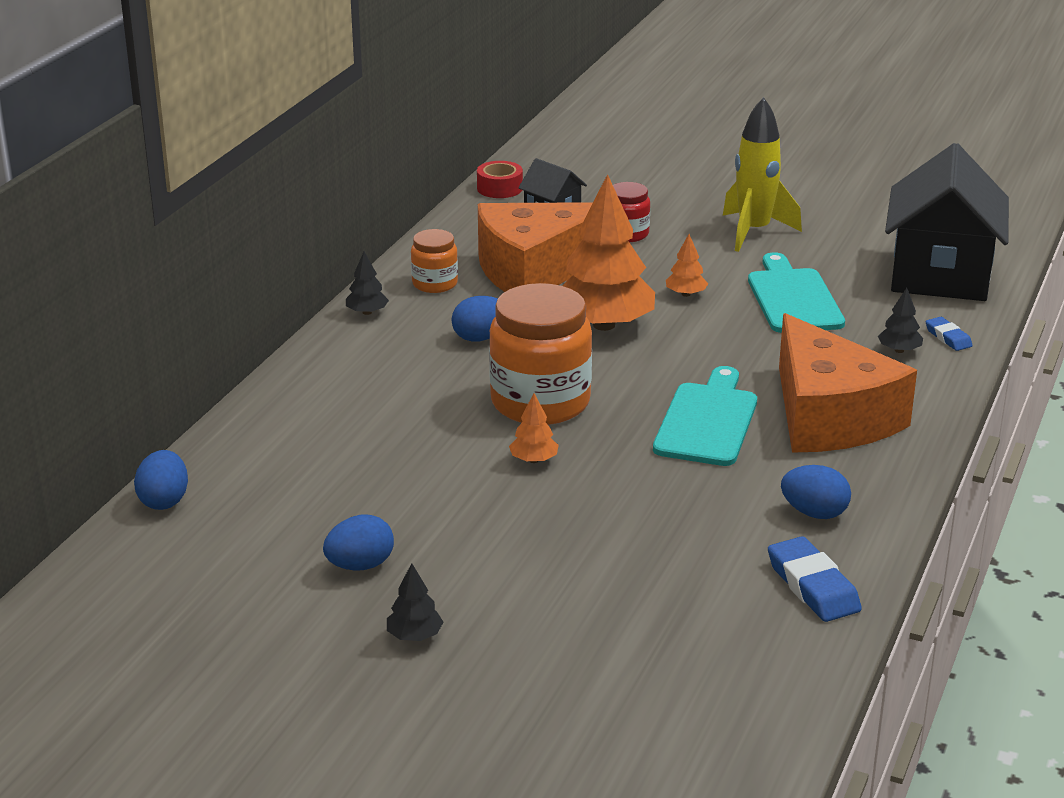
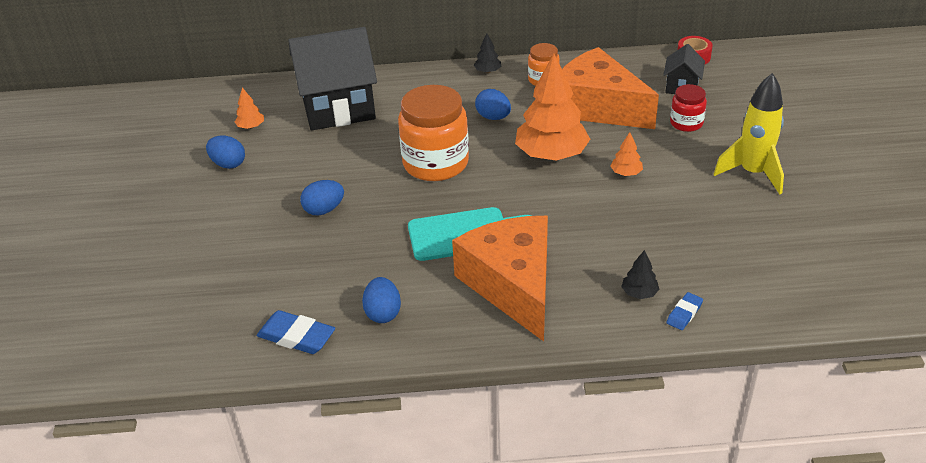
camera: 65 degrees right, 10 degrees up
(164, 501) = (253, 87): blue egg -> blue egg (324, 210)
(414, 636) = (174, 203): black tree -> none
(533, 460) = (369, 183): orange tree -> orange tree (251, 127)
(793, 298) = (668, 221): turquoise cutting board -> none
(812, 586) = (296, 336): blue eraser -> blue eraser turned 75 degrees clockwise
(829, 416) = (513, 285): orange cheese -> orange cheese turned 120 degrees clockwise
(940, 275) = (785, 283): black house -> black house (338, 107)

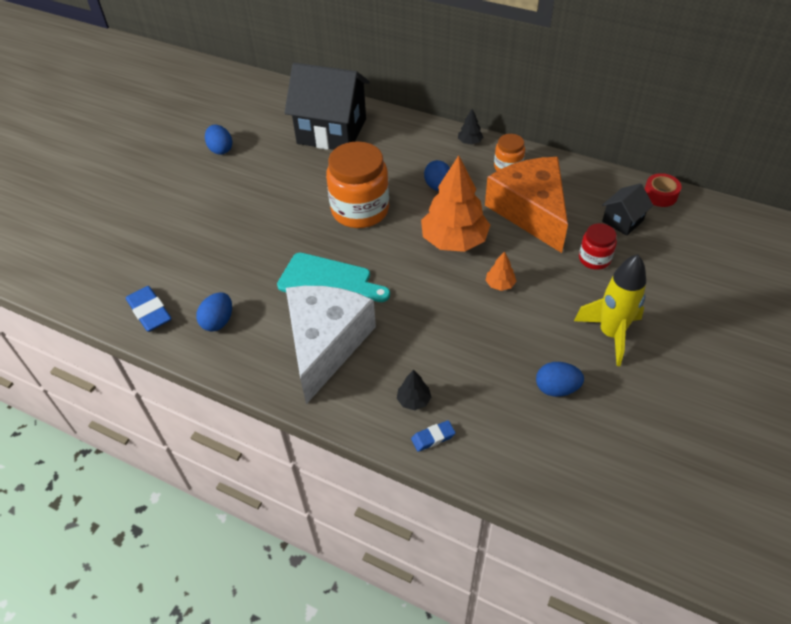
camera: 30 degrees right, 10 degrees up
(251, 127) = (260, 124): orange tree -> none
(324, 210) = (250, 216): blue egg -> blue egg (556, 388)
(513, 285) = (325, 344): orange cheese -> white cheese

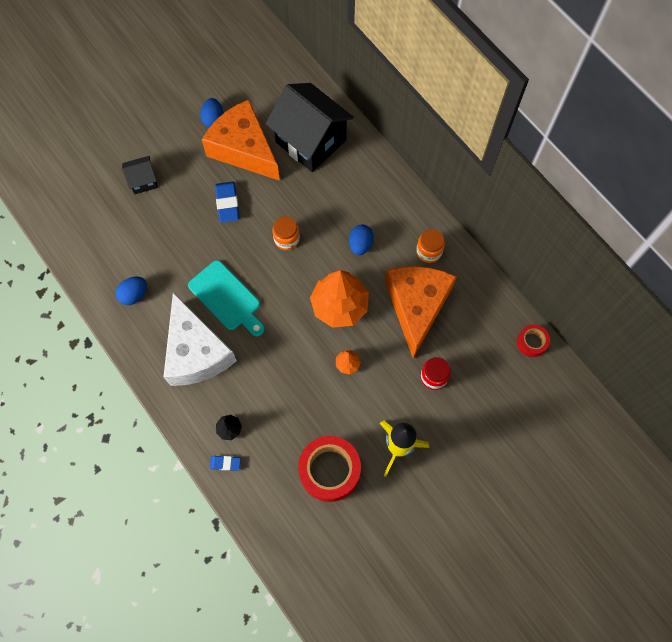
camera: 25 degrees right, 20 degrees up
(150, 312) = (92, 262): blue eraser -> blue eraser (227, 203)
(267, 160) = (244, 149): none -> orange cheese
(325, 344) = (196, 352): white cheese -> white cheese turned 120 degrees clockwise
(360, 210) = (286, 239): orange jar -> orange jar, size x0.51
(470, 142) = (415, 208): black tree -> none
(556, 388) = (329, 470): blue egg -> red tape
(622, 221) = (482, 352): black house -> black house (143, 181)

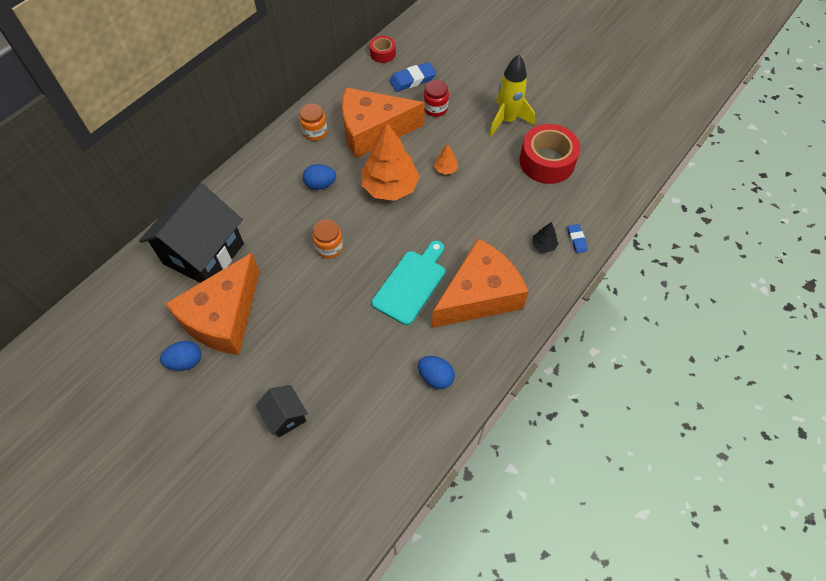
camera: 105 degrees left, 10 degrees down
(196, 352) = (479, 295): white cheese -> orange cheese
(227, 203) = (298, 314): blue eraser -> blue eraser (412, 80)

